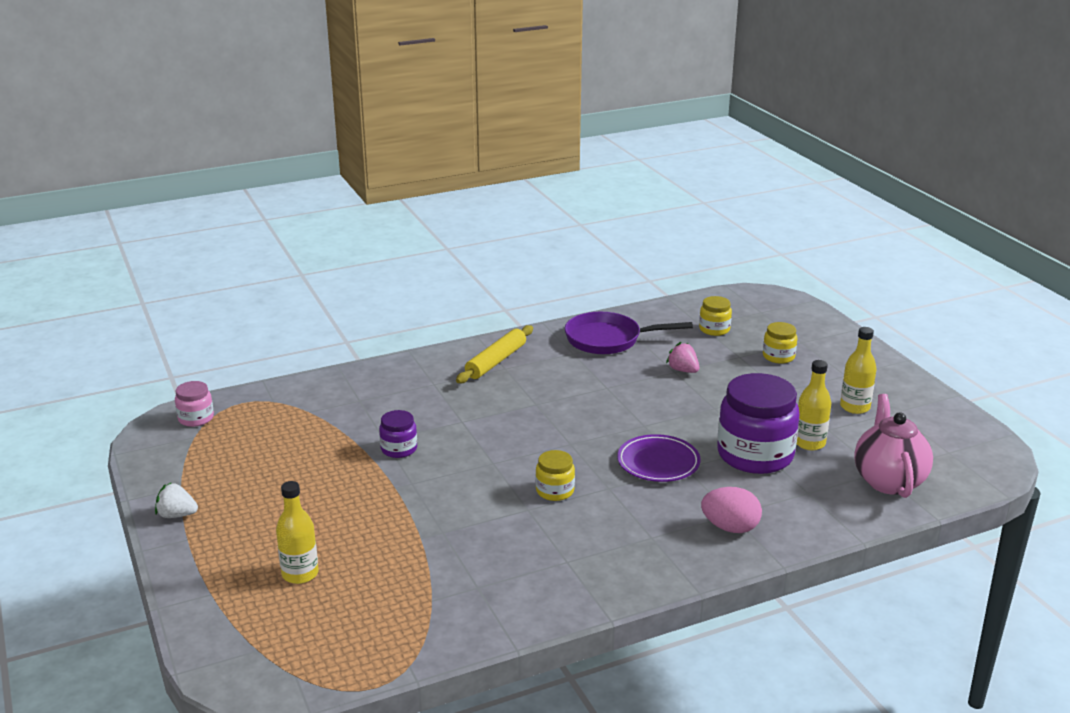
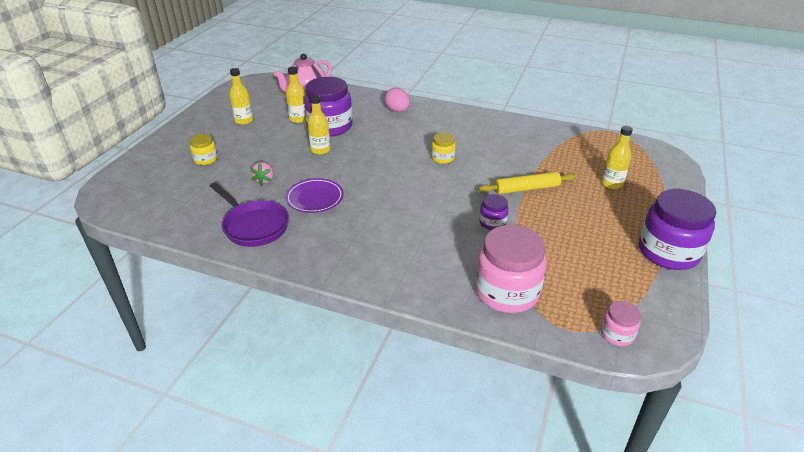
camera: 135 degrees left, 10 degrees up
(177, 515) = (668, 252): white strawberry -> purple jar
(320, 402) = (507, 292): none -> pink jar
(496, 361) = (347, 253): yellow rolling pin -> yellow rolling pin (526, 188)
(658, 462) = (375, 145): purple plate -> purple plate (315, 198)
(701, 424) = (320, 150): none -> yellow bottle
(714, 329) = (188, 194): yellow jar -> none

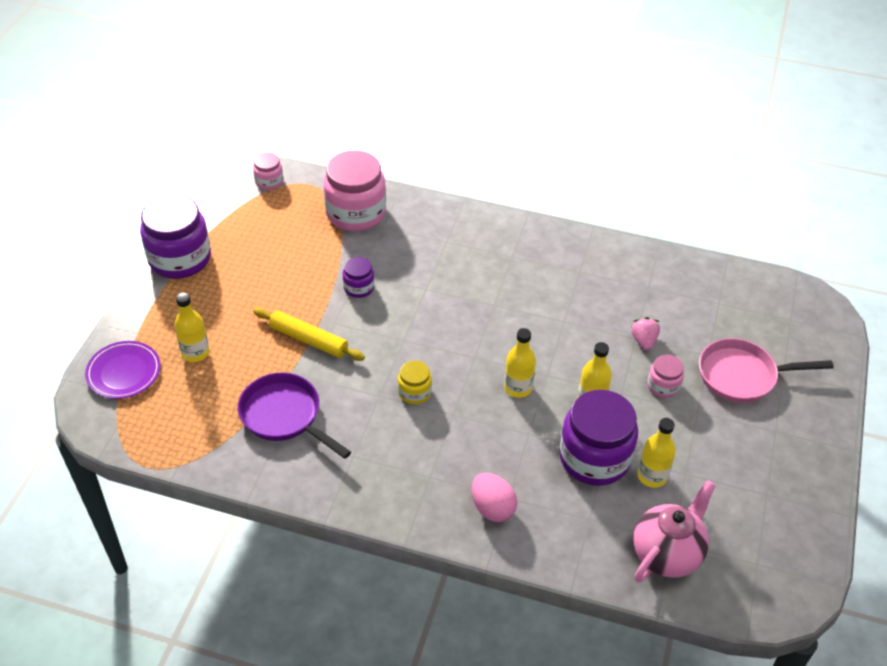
camera: 175 degrees right, 10 degrees up
(205, 159) = (742, 376): yellow jar -> pink pan
(244, 120) = (738, 467): yellow bottle -> yellow bottle (518, 388)
(254, 226) = (623, 274): purple pan -> purple pan (284, 416)
(266, 156) = (663, 386): none -> pink jar
(315, 198) = (569, 314): purple plate -> purple plate (124, 372)
(526, 188) = (308, 340): yellow rolling pin -> yellow rolling pin turned 45 degrees clockwise

